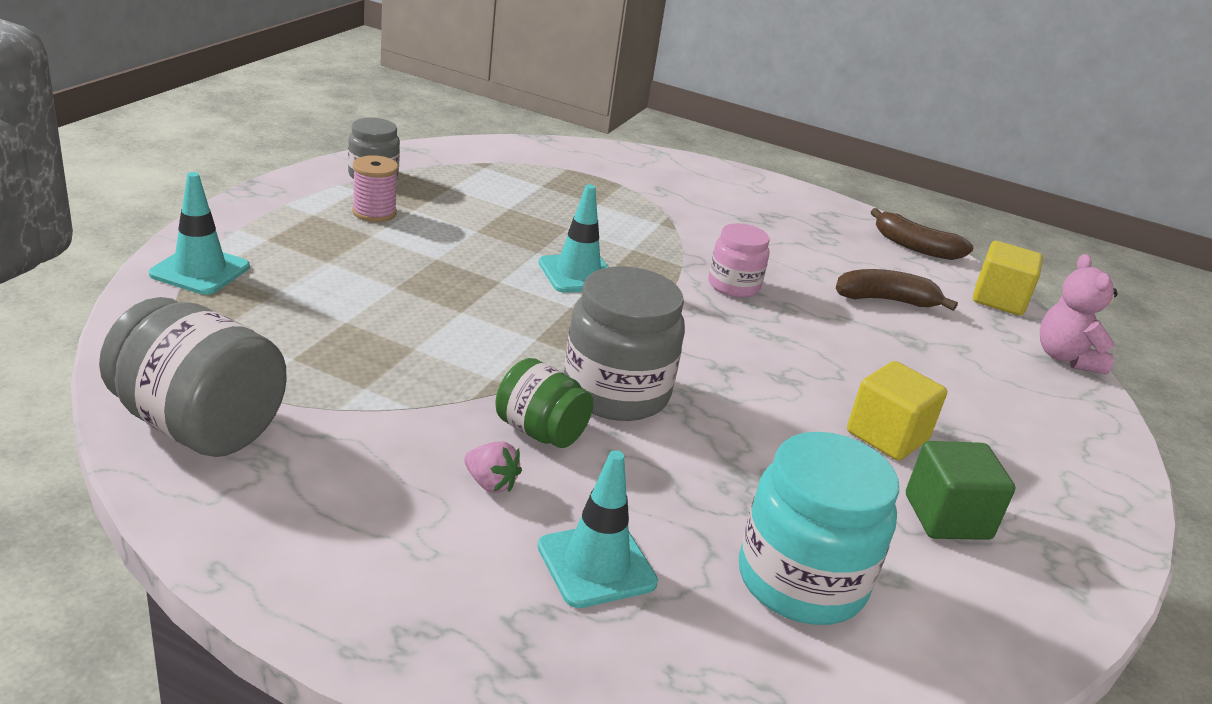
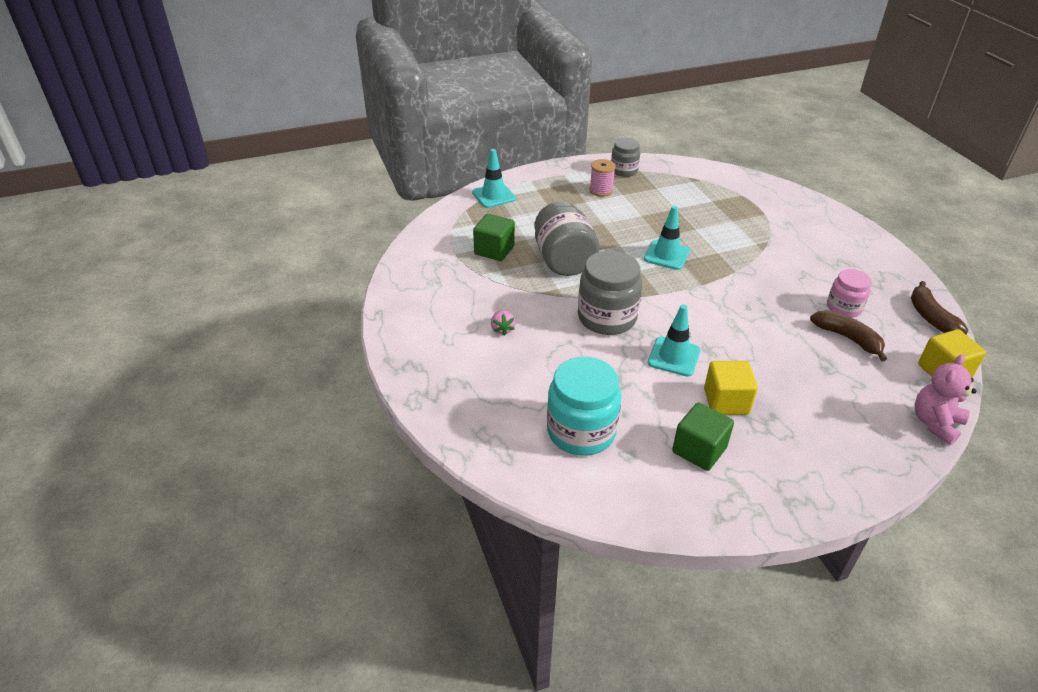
camera: 50 degrees right, 10 degrees up
(199, 425) = (426, 260): grey jar -> grey jar (564, 261)
(313, 359) = (494, 250): none -> green cube
(540, 431) = (549, 319): green jar -> none
(596, 565) = (504, 379): turquoise traffic cone -> turquoise traffic cone (674, 357)
(733, 286) = (752, 293): pink jar -> pink jar (843, 308)

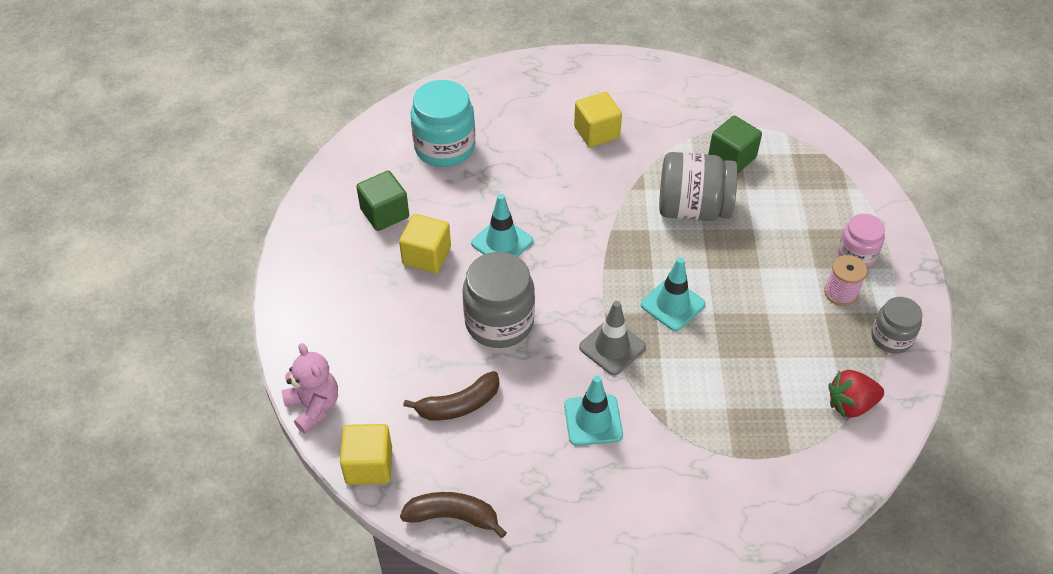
camera: 110 degrees right, 10 degrees up
(494, 196) = (851, 185): turquoise traffic cone -> turquoise traffic cone (593, 420)
(502, 329) = (596, 132): pink strawberry -> yellow cube
(607, 318) = (581, 212): grey jar -> grey jar (499, 322)
(687, 179) = (850, 404): none -> red strawberry
(728, 275) = (612, 347): none -> grey traffic cone
(843, 308) = (508, 432): pink jar -> pink jar (856, 254)

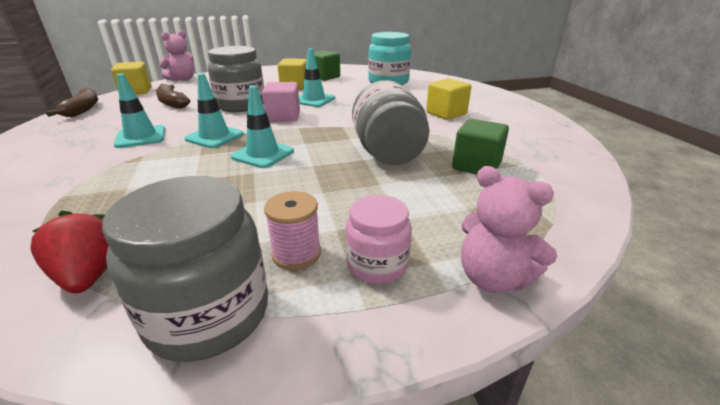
camera: 75 degrees right, 20 degrees down
(561, 279) = (283, 117): none -> pink cube
(612, 347) = (214, 137): grey traffic cone -> turquoise traffic cone
(874, 205) = (493, 278): none -> pink teddy bear
(891, 338) = (208, 314): grey jar -> grey jar, size x1.68

